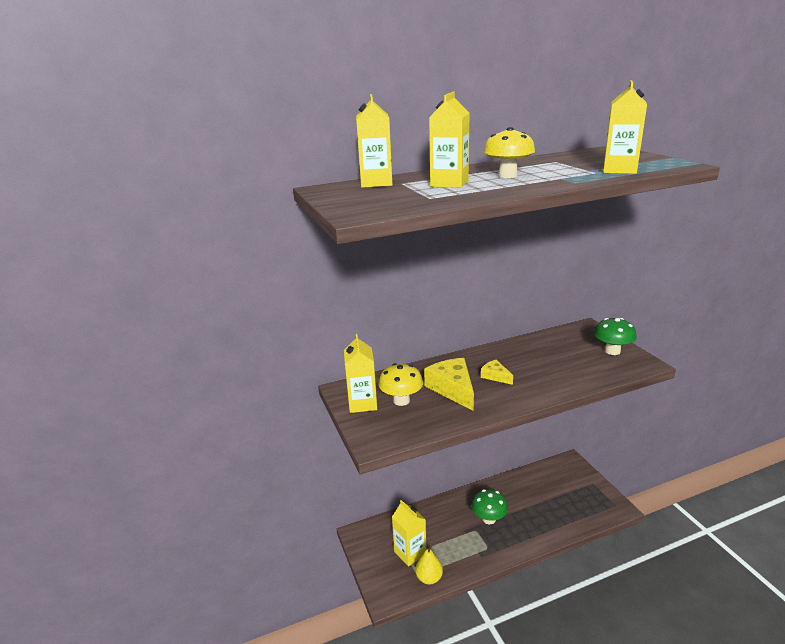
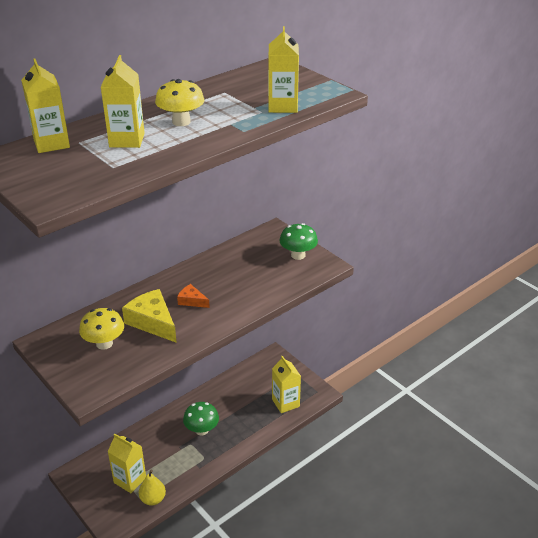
camera: 20 degrees left, 10 degrees up
(362, 403) = (65, 354): yellow carton -> yellow carton (285, 403)
(495, 376) = (192, 301): yellow cheese -> orange cheese

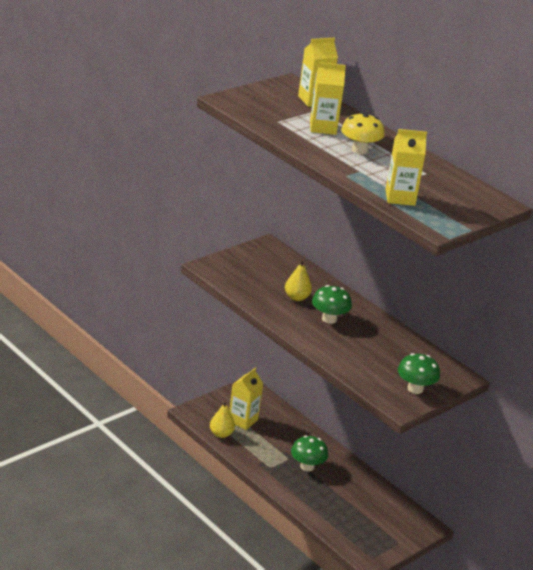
camera: 85 degrees right, 5 degrees down
(104, 343) = (267, 274): yellow mushroom -> none
(152, 322) = (296, 297): yellow cheese -> yellow pear
(192, 301) = (329, 319): orange cheese -> green mushroom
(285, 403) = (351, 530): yellow carton -> none

